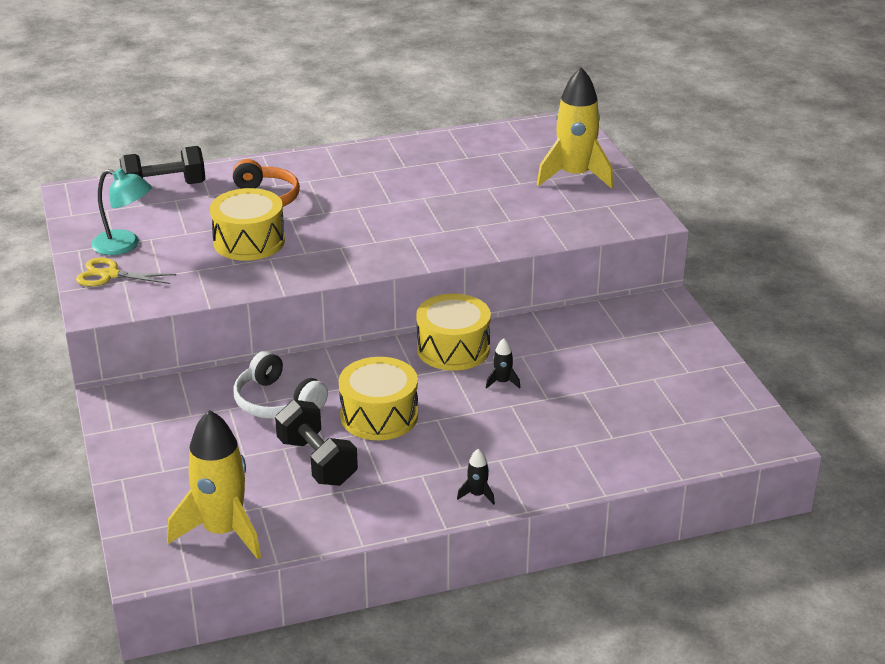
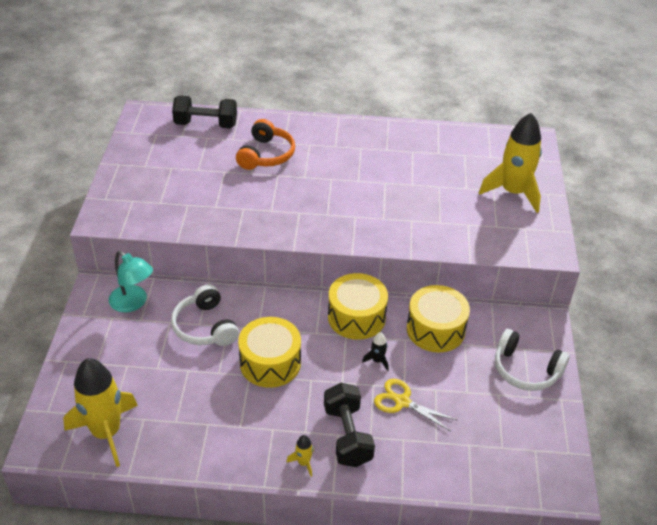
camera: 20 degrees right, 10 degrees up
(109, 275) = (126, 192): yellow scissors -> yellow scissors (402, 402)
(124, 245) = (151, 169): turquoise lamp -> turquoise lamp (133, 303)
(249, 241) = (237, 189): yellow drum -> yellow drum (435, 329)
(317, 461) = (204, 391): black dumbbell -> black dumbbell (347, 436)
(477, 495) = (303, 463): black rocket -> yellow rocket
(670, 349) = (526, 370): none -> white headphones

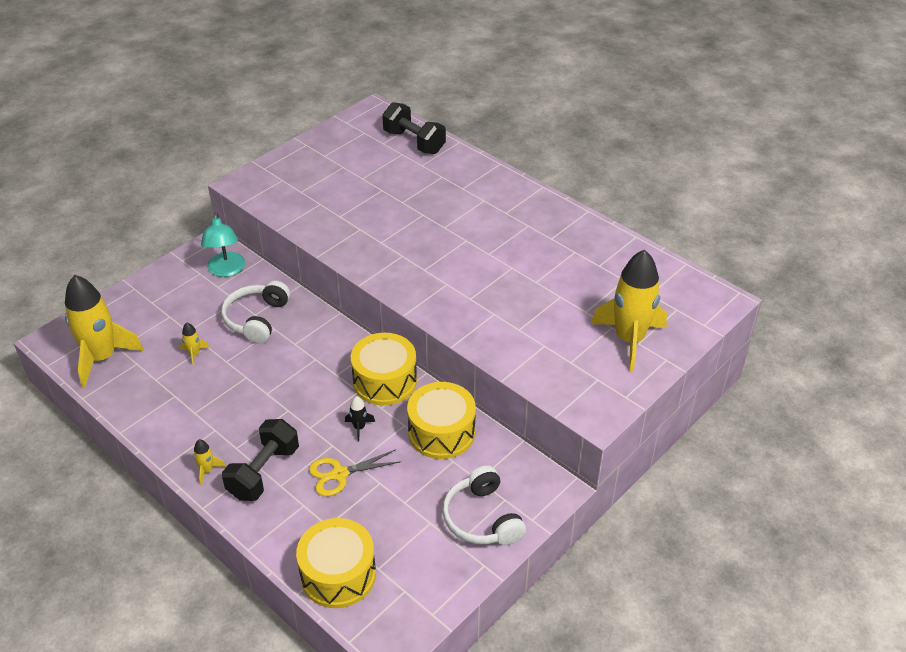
camera: 40 degrees right, 0 degrees up
(185, 382) = (194, 354): none -> yellow rocket
(266, 155) = (433, 192): orange headphones -> none
(270, 363) = (272, 377): yellow drum -> yellow drum (338, 574)
(402, 402) = (339, 474): yellow scissors -> yellow scissors turned 90 degrees counterclockwise

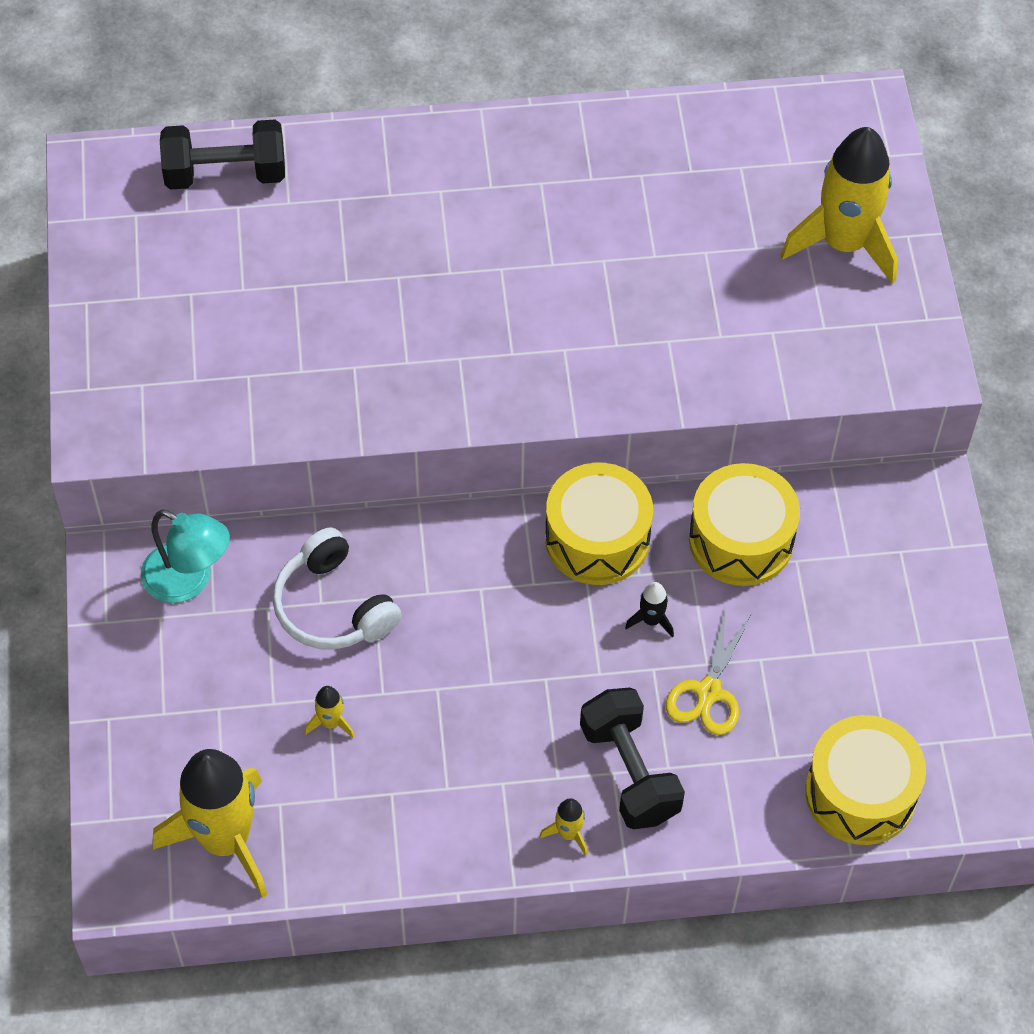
camera: 50 degrees left, 15 degrees up
(482, 518) = (907, 593): white headphones -> none

